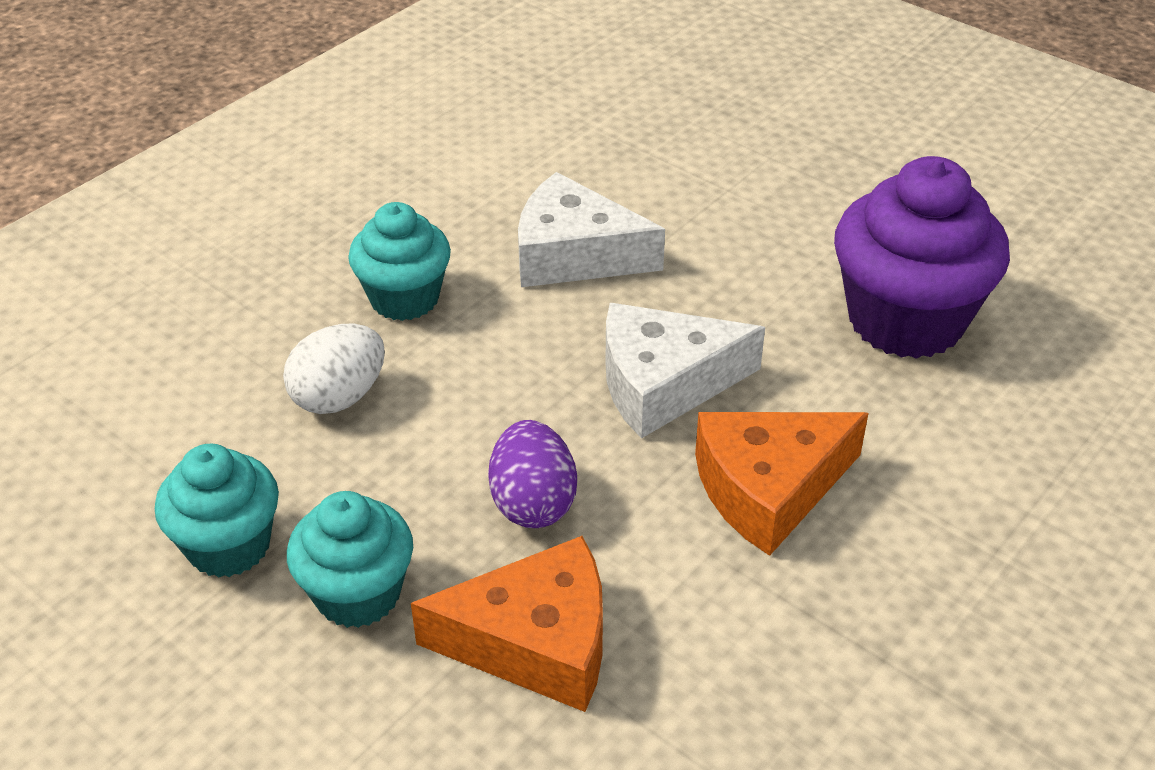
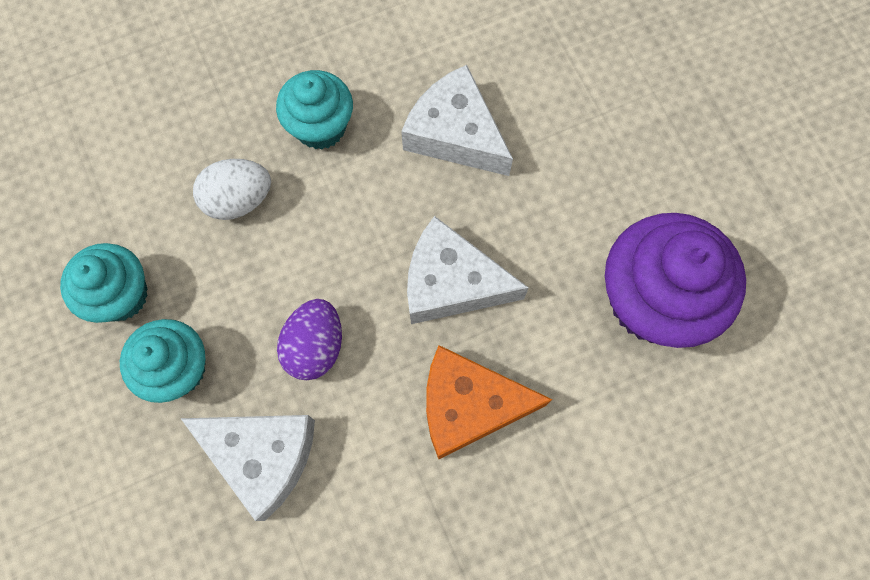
camera: 25 degrees right, 30 degrees up
(536, 642) = (262, 456): orange cheese -> white cheese

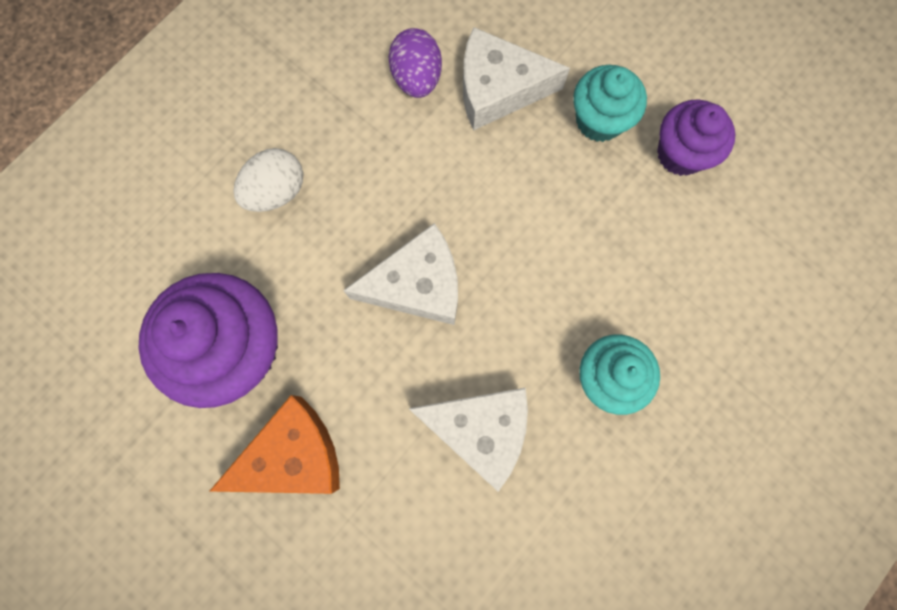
camera: 155 degrees right, 5 degrees up
(121, 295) = (680, 153): turquoise cupcake -> purple cupcake
(238, 200) = (637, 274): white egg -> white egg (276, 191)
(315, 346) = (503, 183): purple egg -> purple egg (417, 78)
(469, 405) = (358, 193): orange cheese -> orange cheese (293, 454)

